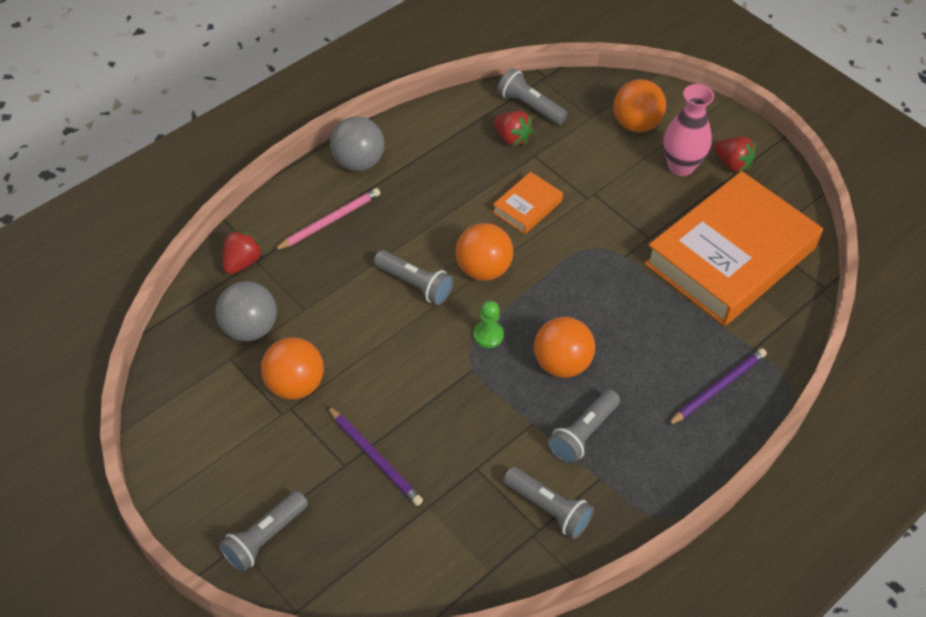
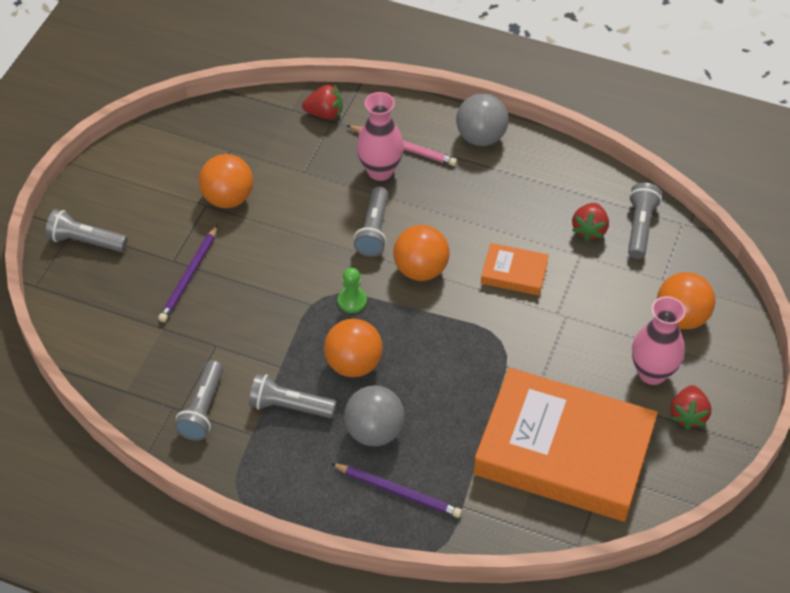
camera: 65 degrees right, 0 degrees up
(249, 328) = (264, 147): grey ball -> grey ball (374, 431)
(346, 250) = (380, 171): none -> pink vase

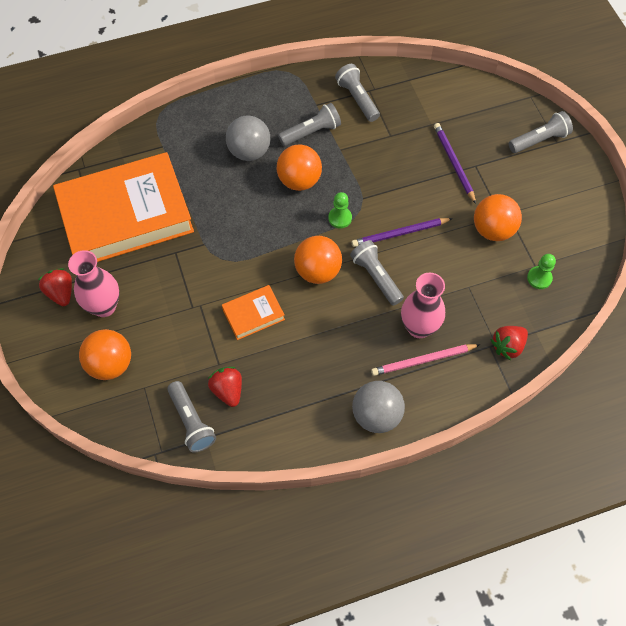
camera: 140 degrees right, 10 degrees up
(238, 139) = (539, 278): none -> green pawn
(398, 491) = (205, 130): purple pencil -> purple pencil (400, 233)

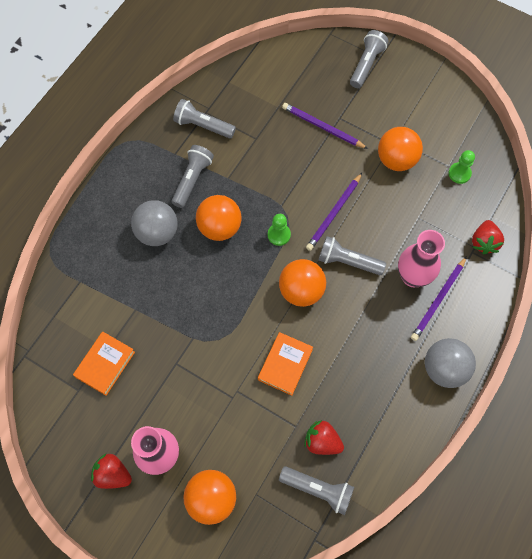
camera: 40 degrees left, 5 degrees up
(126, 215) = (105, 364): orange book -> orange book, size x0.42
(423, 360) = (438, 300): pink pencil -> purple pencil

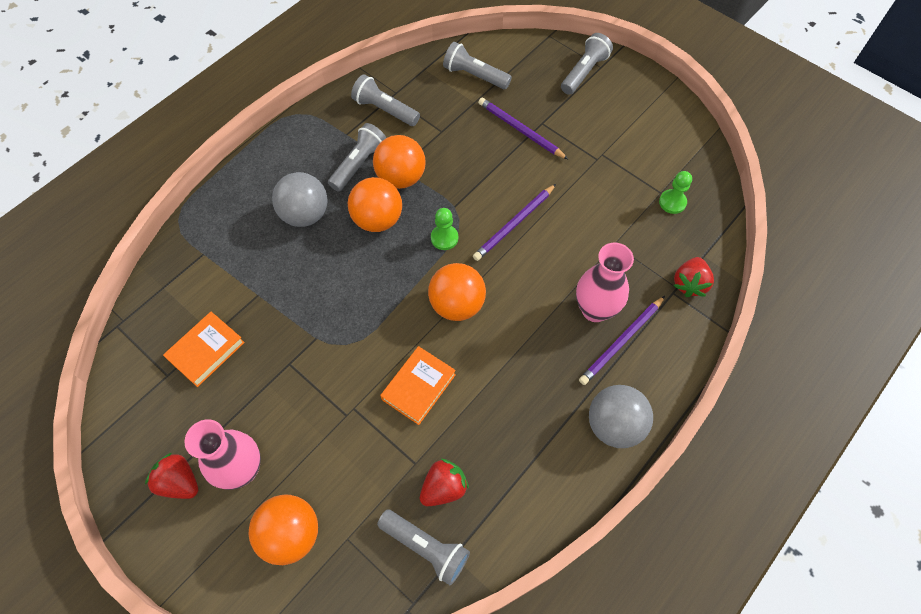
camera: 10 degrees right, 5 degrees down
(322, 441) = (444, 488): red strawberry -> red strawberry turned 105 degrees clockwise
(347, 261) = (519, 280): grey flashlight -> grey flashlight (474, 75)
(396, 160) = (599, 177): orange ball -> orange ball (401, 177)

